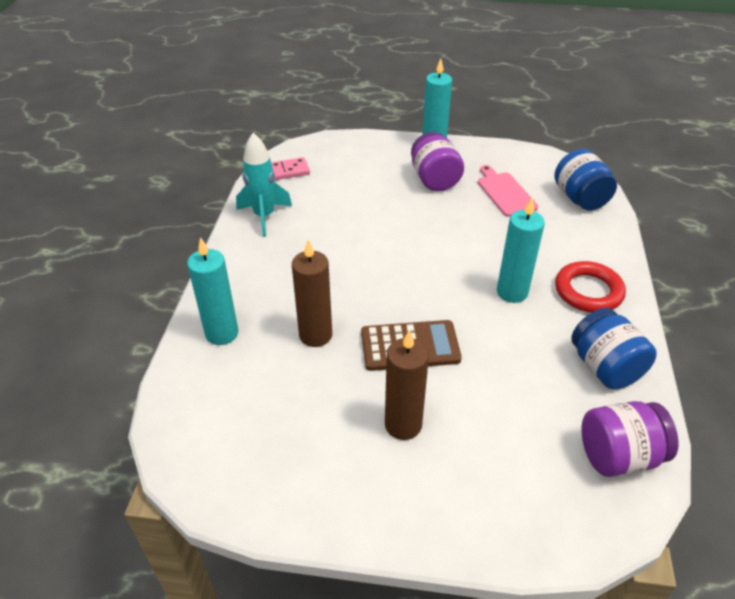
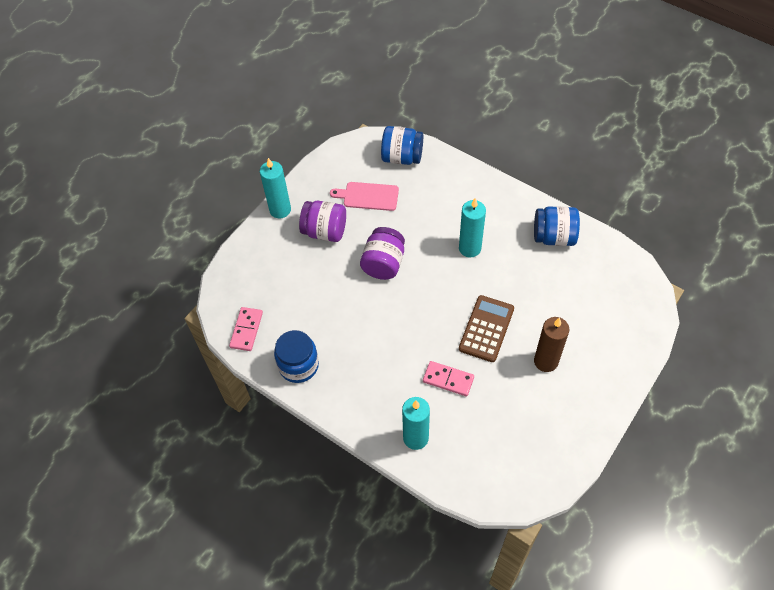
camera: 60 degrees left, 15 degrees up
(264, 216) = (298, 365): turquoise rocket -> blue jar
(315, 335) = (448, 379): brown candle -> pink domino
(588, 291) = (491, 207): red ring -> none
(618, 456) = (614, 268): purple jar -> purple jar (383, 264)

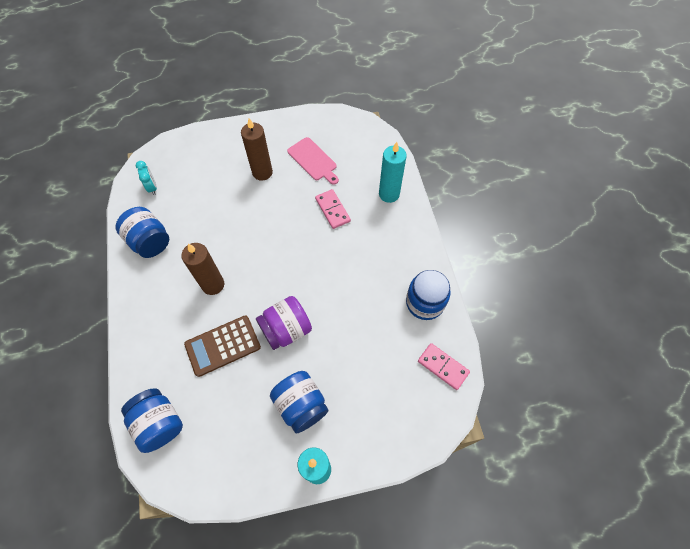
camera: 140 degrees left, 5 degrees up
(246, 330) = (443, 367): pink domino -> pink domino turned 75 degrees clockwise
(325, 231) = (301, 405): purple jar -> blue jar
(368, 196) = (231, 407): pink cutting board -> pink cutting board (313, 160)
(470, 248) = (213, 285): turquoise candle -> brown candle
(486, 329) = (272, 220): brown calculator -> brown calculator (223, 345)
(612, 273) = (152, 187): none -> turquoise clock

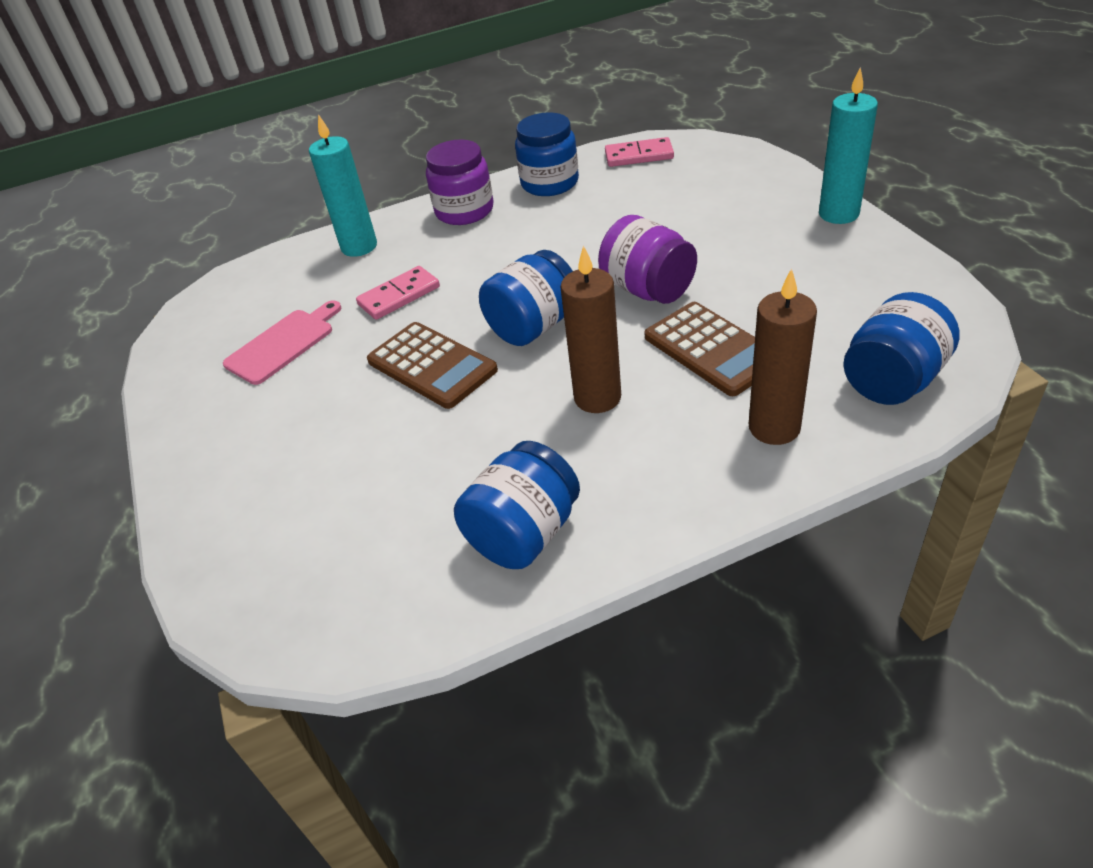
camera: 95 degrees left, 20 degrees down
(152, 187) = (364, 587): turquoise clock -> none
(262, 172) = (314, 405): brown candle -> brown candle (774, 427)
(268, 219) = (431, 366): none -> brown calculator
(301, 405) = (761, 247): blue jar -> blue jar (533, 326)
(408, 250) = (464, 211): none -> purple jar
(443, 367) = (639, 155): pink domino -> pink domino turned 60 degrees clockwise

